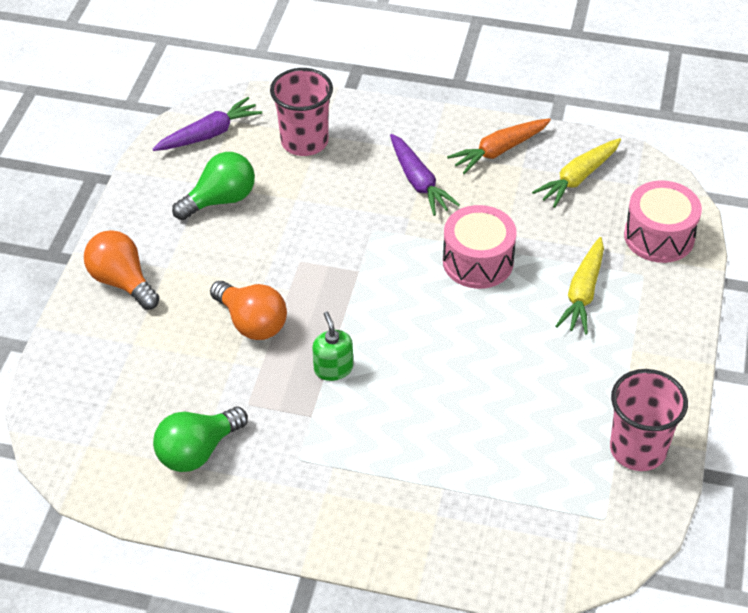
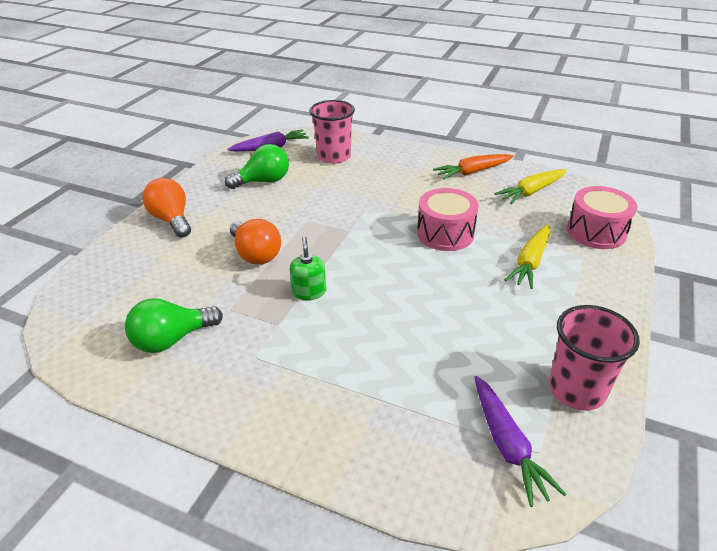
camera: 10 degrees right, 10 degrees down
(419, 182) = (409, 184): purple carrot -> purple carrot (507, 445)

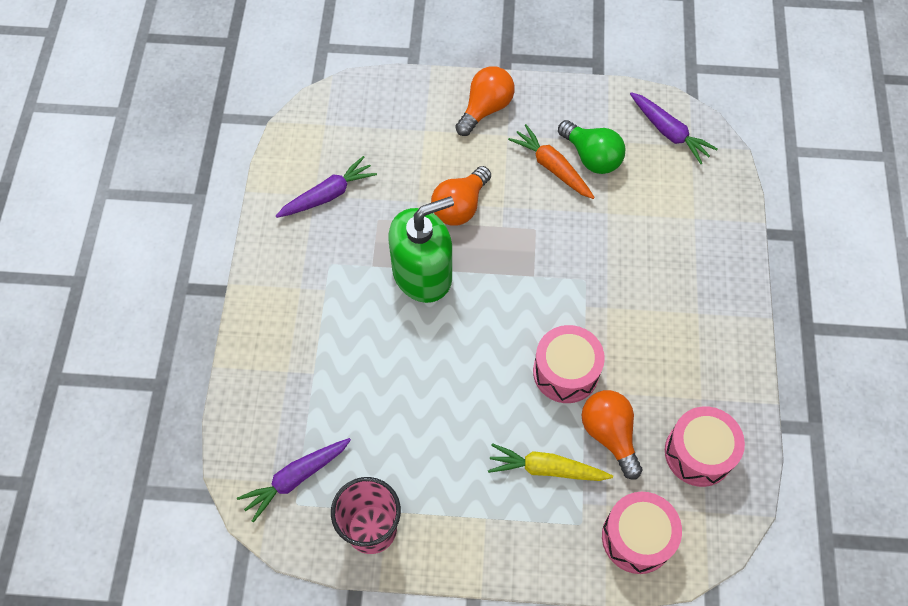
camera: 70 degrees right, 25 degrees up
(172, 339) = (328, 195): green light bulb -> purple carrot
(309, 292) = (422, 274): green soap dispenser -> green soap dispenser, size x2.13
(334, 156) = (681, 207): pink cup -> none
(472, 172) = (717, 375): orange carrot -> orange carrot (551, 167)
(506, 225) = (609, 434): none -> orange light bulb
(531, 192) = (698, 453): yellow carrot -> pink drum

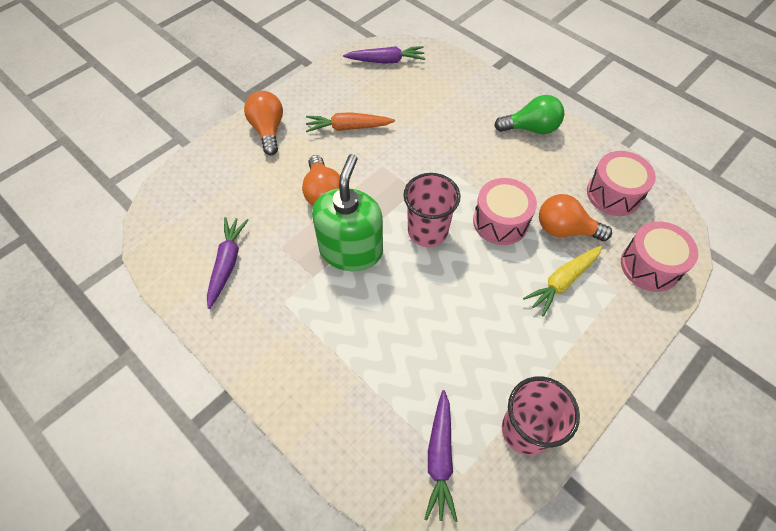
camera: 50 degrees left, 5 degrees down
(497, 319) = (427, 231): none -> pink cup
(591, 157) = (363, 105): green light bulb -> green light bulb (531, 128)

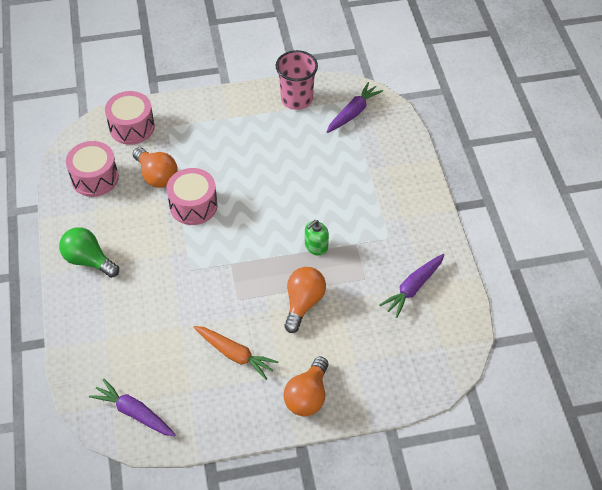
camera: 145 degrees left, 5 degrees down
(351, 250) = (316, 246): green soap dispenser -> green soap dispenser, size x0.47
(427, 231) = (250, 228): pink cup -> none
(562, 282) = (196, 149): yellow carrot -> none

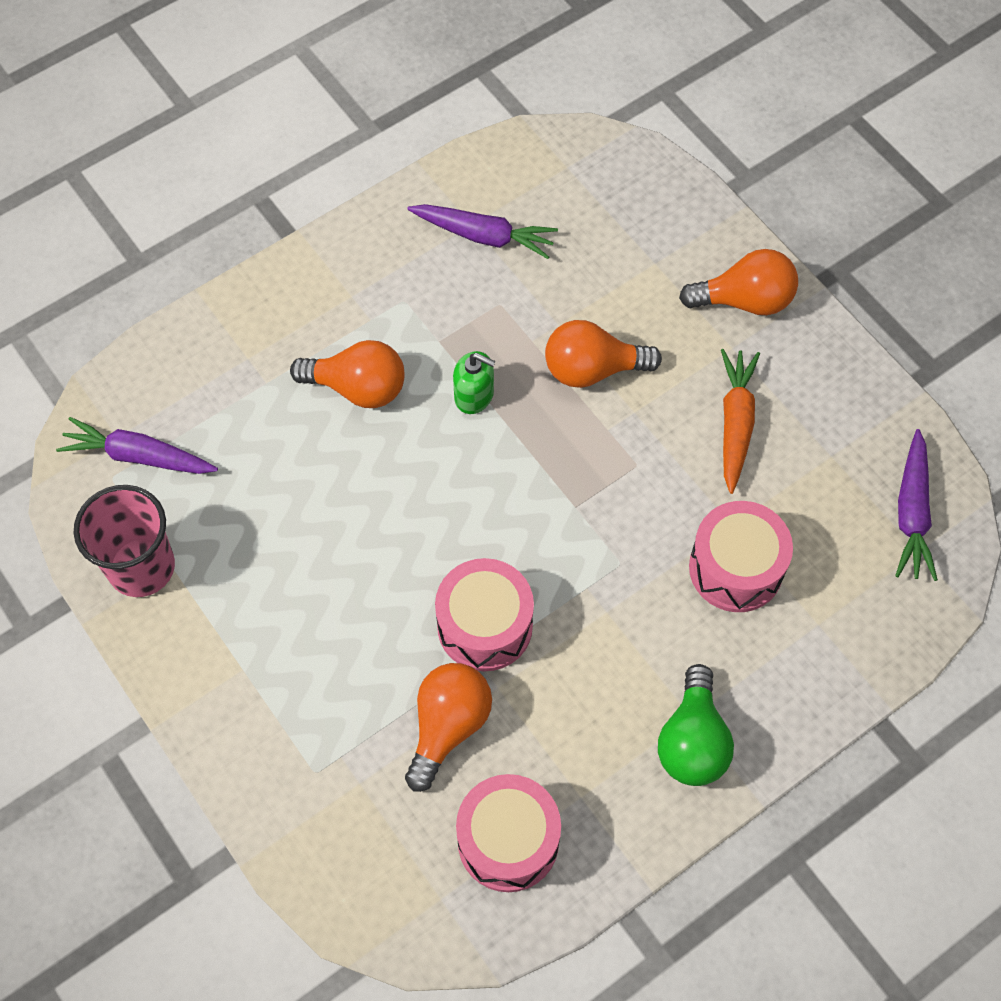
camera: 115 degrees left, 10 degrees up
(132, 127) = (347, 843): pink drum -> pink drum (735, 568)
(346, 202) = (358, 388): none -> orange light bulb

